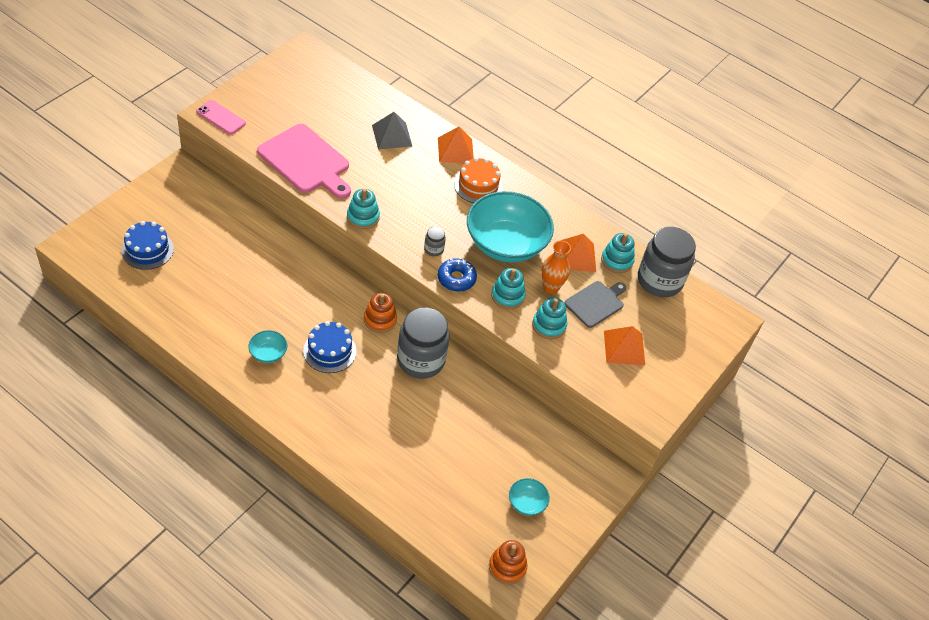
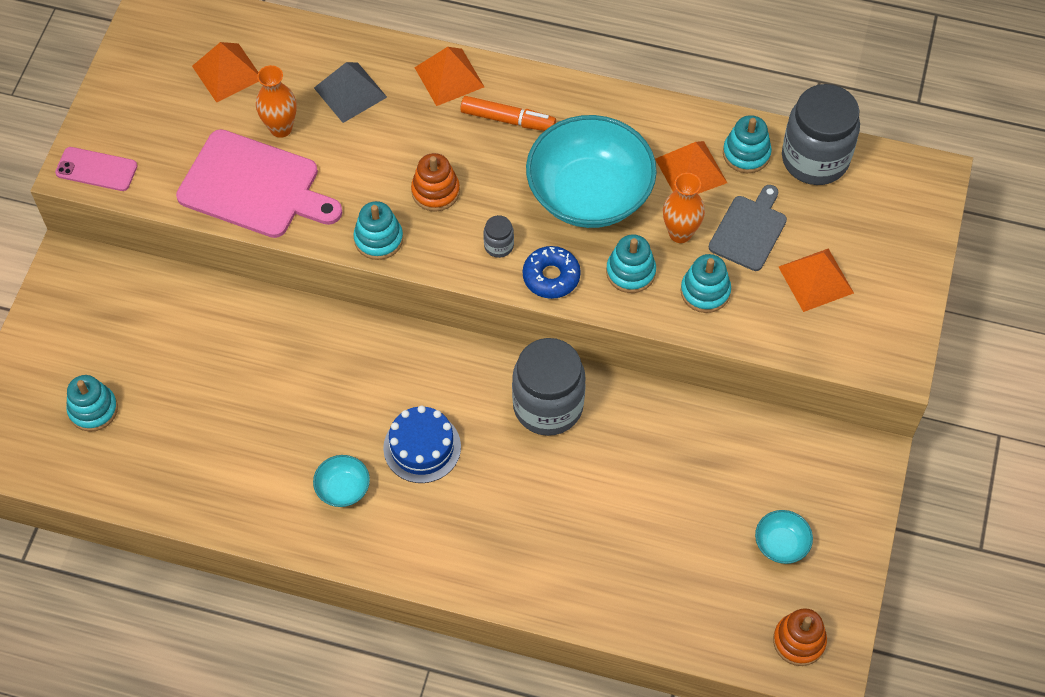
camera: 15 degrees left, 10 degrees up
(147, 250) = (93, 409): blue cake -> turquoise stacking toy
(326, 98) = (227, 72): none -> orange pyramid
(340, 138) = (281, 128): none -> orange vase
(380, 320) = (464, 371): orange stacking toy -> orange stacking toy (435, 191)
(478, 185) = (508, 120): orange cake -> orange marker

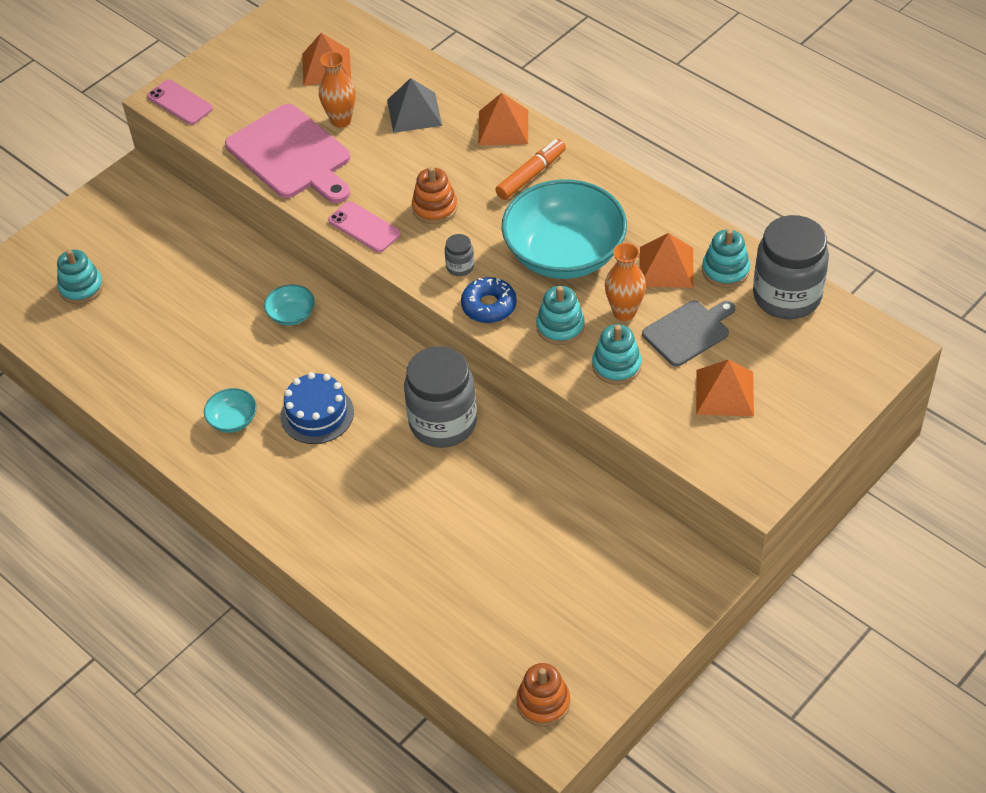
camera: 30 degrees right, 10 degrees down
(378, 239) = (364, 227): turquoise stacking toy -> pink phone
(508, 120) = (531, 175): orange marker -> orange marker turned 90 degrees counterclockwise
(781, 544) = (578, 615): turquoise bowl -> turquoise bowl (291, 315)

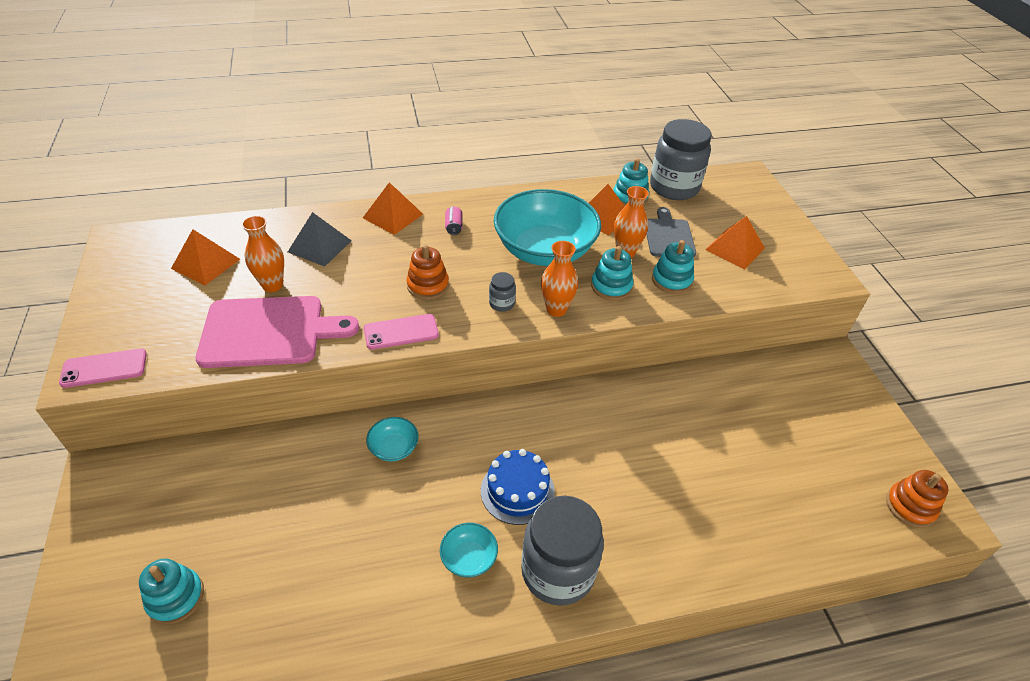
camera: 60 degrees left, 5 degrees down
(443, 423) = (595, 416): grey jar -> grey jar (558, 571)
(489, 306) = (556, 309): blue donut -> orange vase
(531, 175) = (454, 227): orange marker -> pink can

